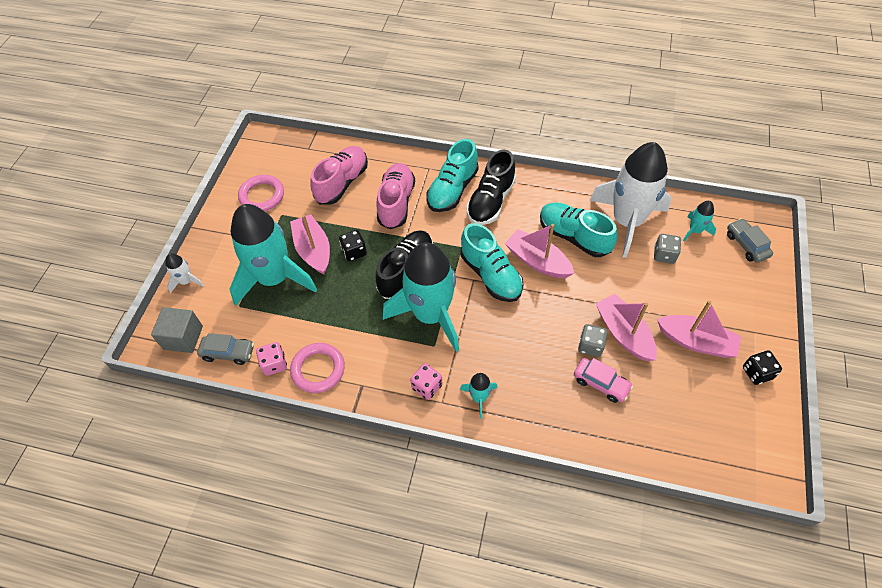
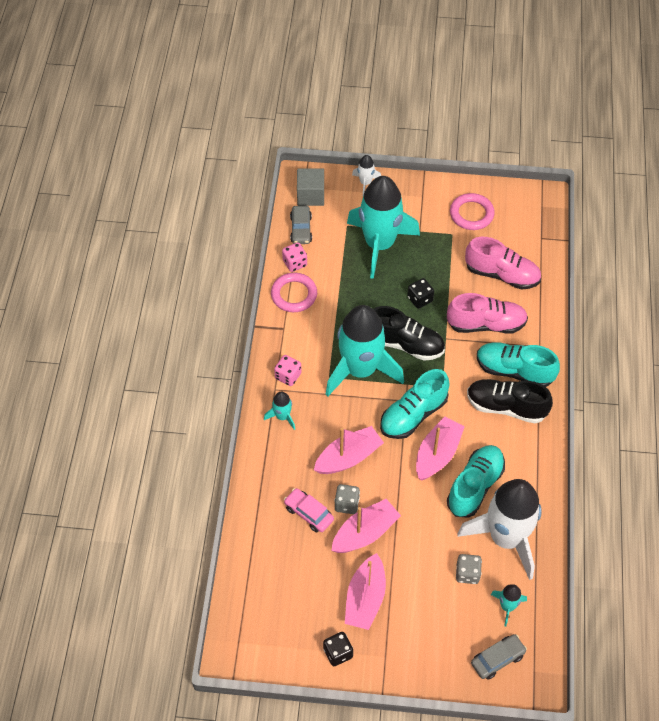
camera: 80 degrees right, 0 degrees up
(313, 250) = (416, 267): pink boat -> pink boat (348, 457)
(601, 383) = (308, 513): pink car -> pink car turned 105 degrees clockwise

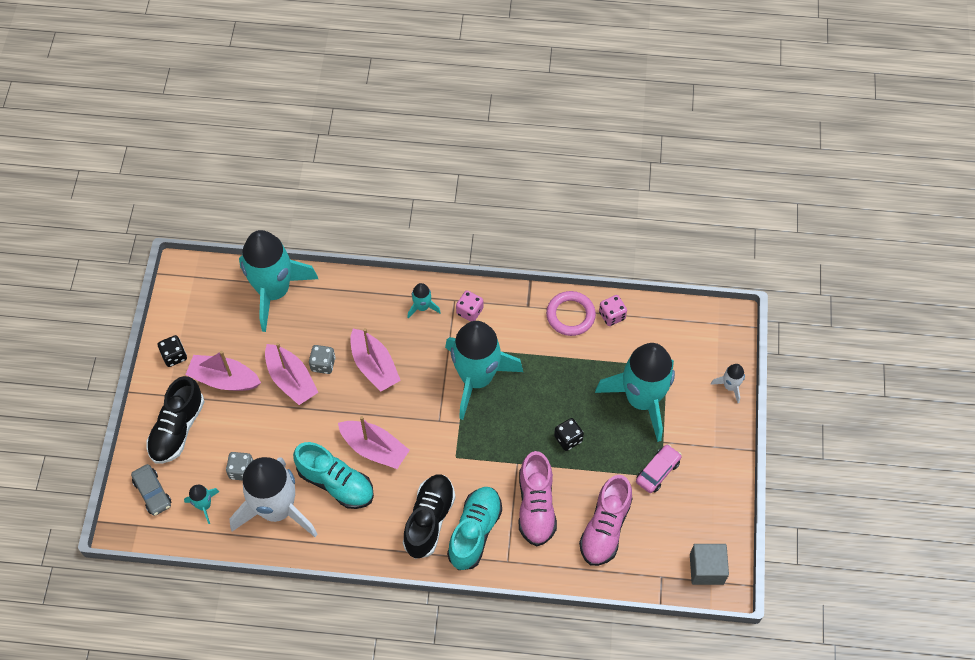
camera: 90 degrees right, 5 degrees up
(260, 556) = (274, 291): none -> turquoise rocket
(301, 229) = (658, 321): grey car -> none
(308, 513) = (315, 331): pink car -> pink car (657, 471)
(310, 195) = (706, 330): grey cube -> grey cube (706, 569)
(405, 344) = (509, 422): black shoe -> black shoe (177, 429)
(413, 415) = (422, 427): turquoise shoe -> none
(471, 214) = (692, 499): pink ring -> none

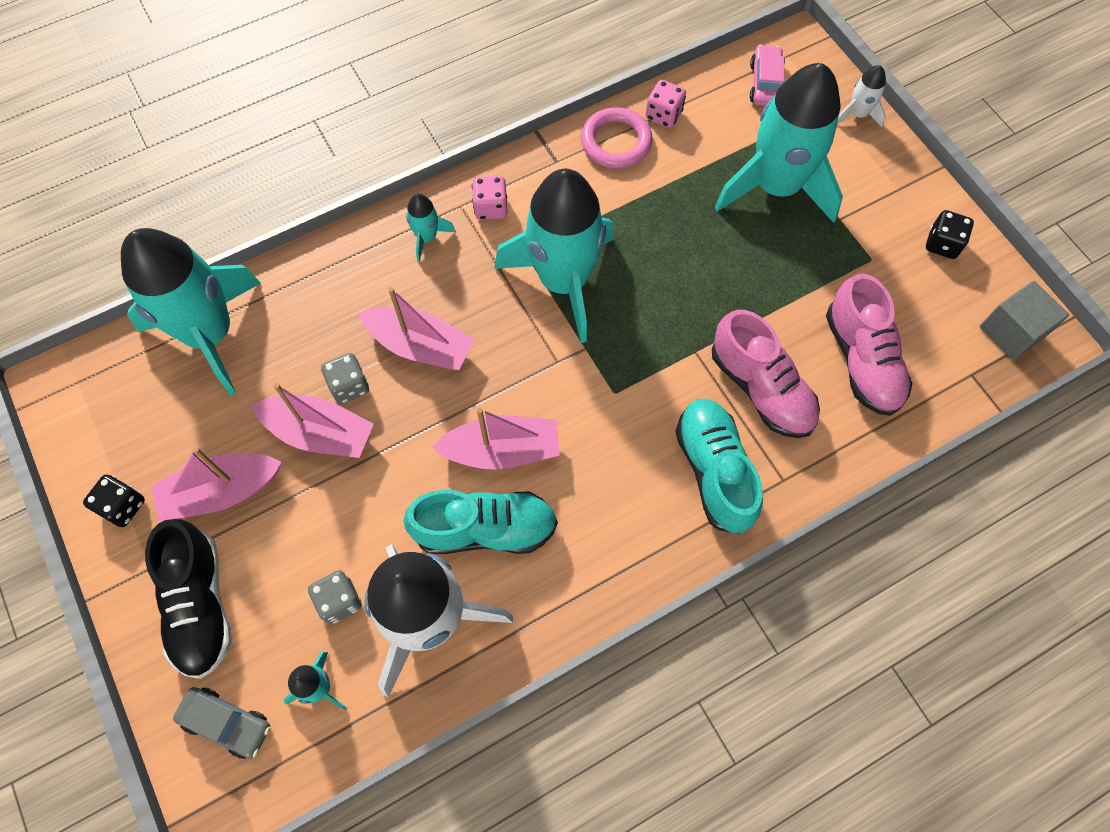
camera: 35 degrees left, 5 degrees up
(429, 520) = (645, 495): black shoe -> none
(568, 439) = (731, 284): black dice -> black dice (942, 244)
(657, 471) = (863, 256): pink car -> pink car (765, 83)

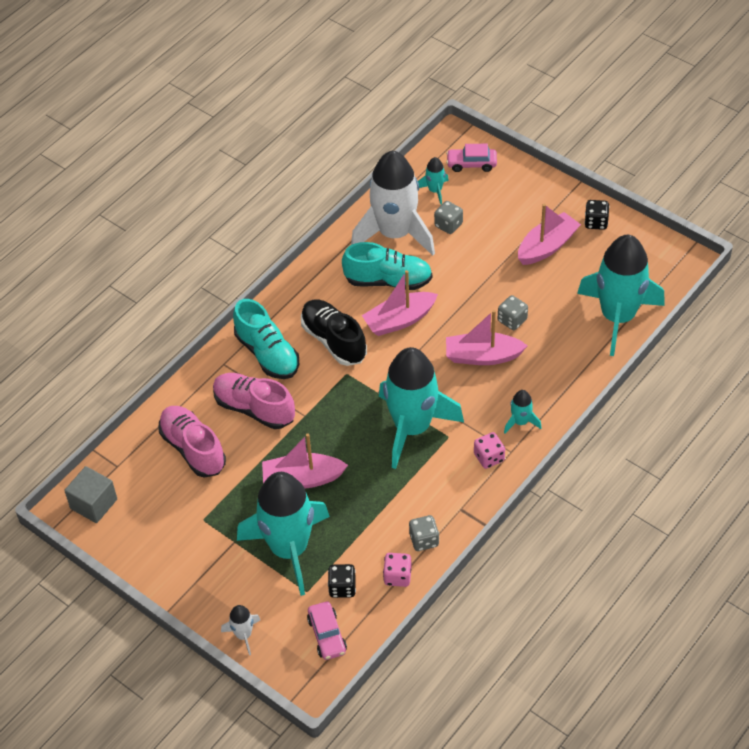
camera: 160 degrees right, 15 degrees down
(200, 605) = (520, 199): black shoe -> black shoe (334, 340)
(227, 723) = (471, 164): grey car -> pink car
(320, 433) = (512, 291): pink boat -> pink boat (302, 478)
(485, 529) = (388, 281): turquoise shoe -> turquoise shoe turned 150 degrees counterclockwise
(616, 142) = (424, 540): pink ring -> grey dice
(942, 244) = (154, 550): black dice -> black dice (342, 587)

